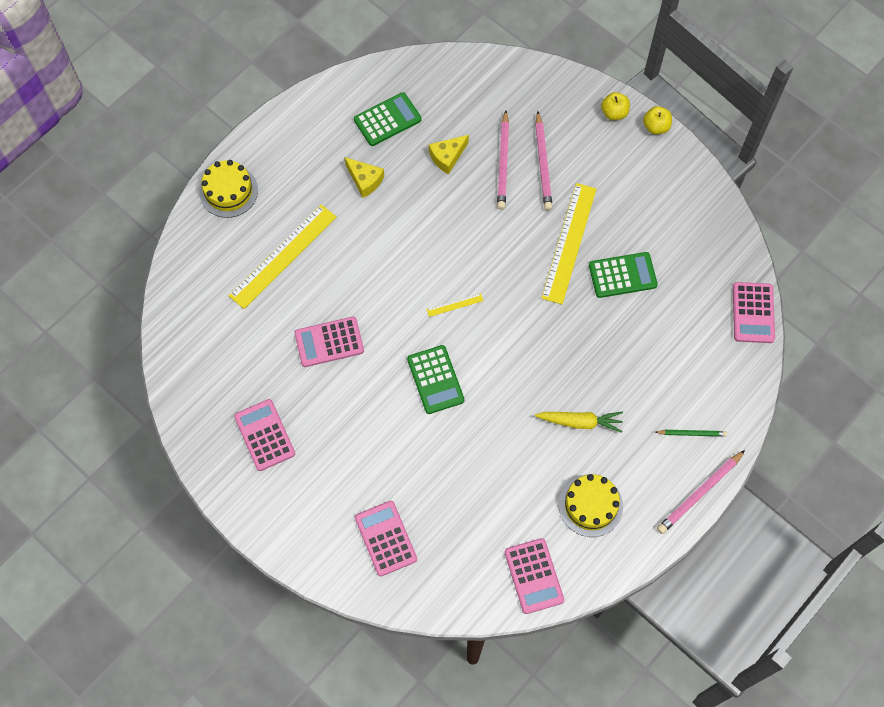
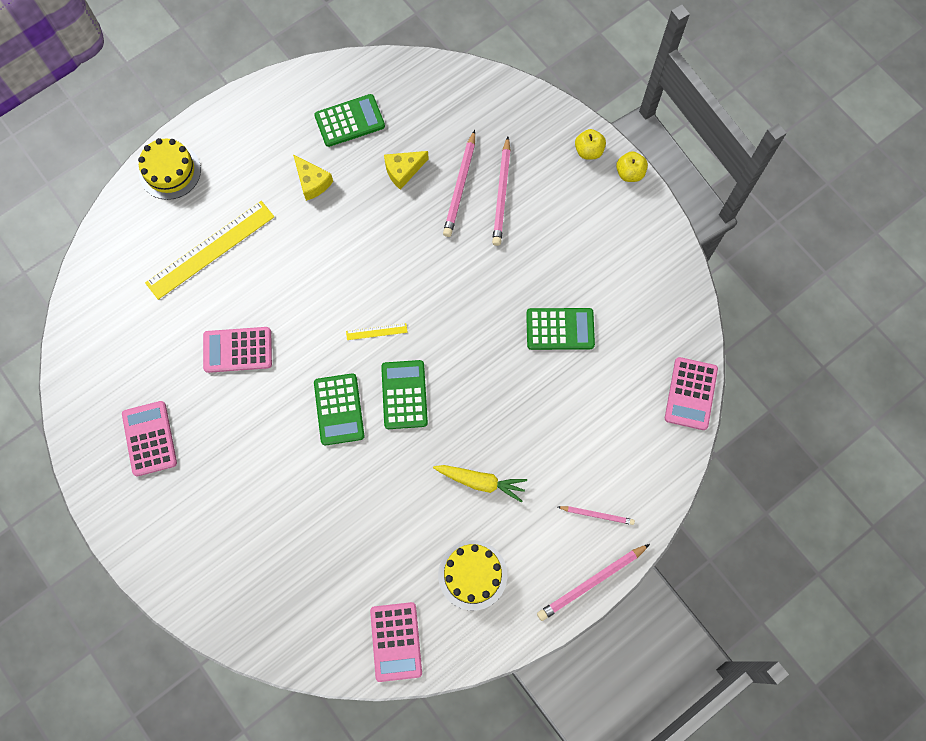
camera: 10 degrees right, 5 degrees up
(385, 538) = (250, 572): pink calculator -> none
(493, 357) = (404, 395): none -> green calculator
(569, 243) = (511, 284): yellow ruler -> none
(692, 433) = (597, 515): green pencil -> pink pencil

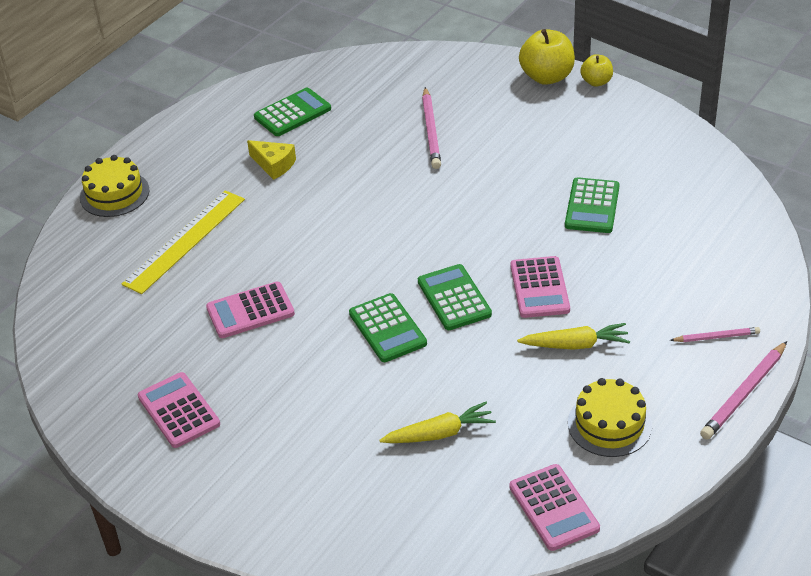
camera: 15 degrees left, 30 degrees down
(338, 536) = (439, 433): none -> yellow carrot
(376, 332) = (398, 257): yellow ruler -> none
(403, 171) = (366, 134): yellow cheese -> none
(502, 194) = (477, 126): pink pencil -> none
(560, 329) = (592, 206): green calculator -> green calculator turned 120 degrees clockwise
(588, 151) = (547, 77): yellow apple -> yellow apple, size x1.72
(690, 393) = (755, 219): pink calculator -> pink calculator (539, 288)

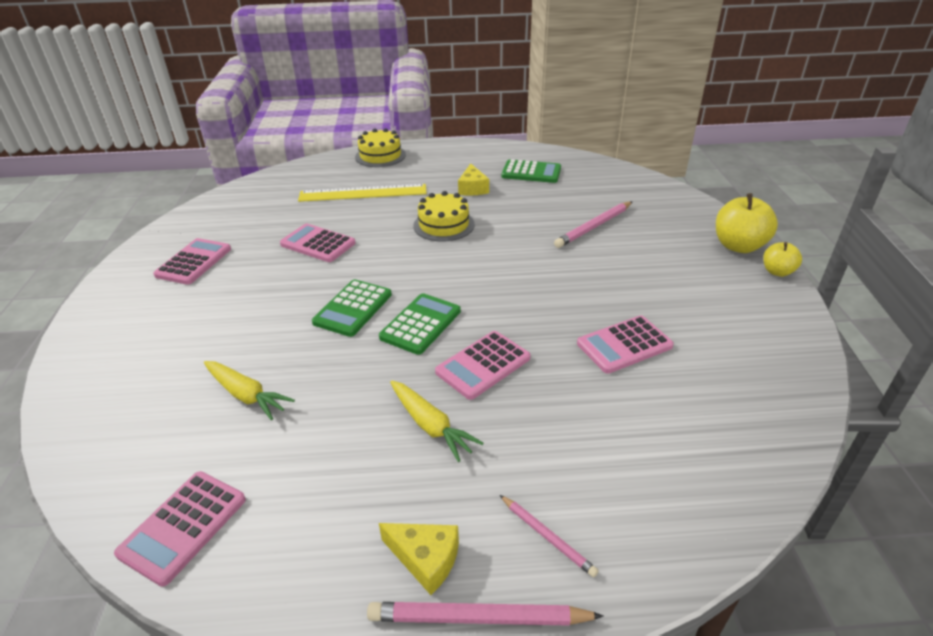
camera: 50 degrees right, 5 degrees down
(592, 206) = (624, 345): green calculator -> pink calculator
(609, 424) = (336, 510): yellow cake -> yellow cake (444, 225)
(686, 398) = (425, 559): none -> yellow cheese

